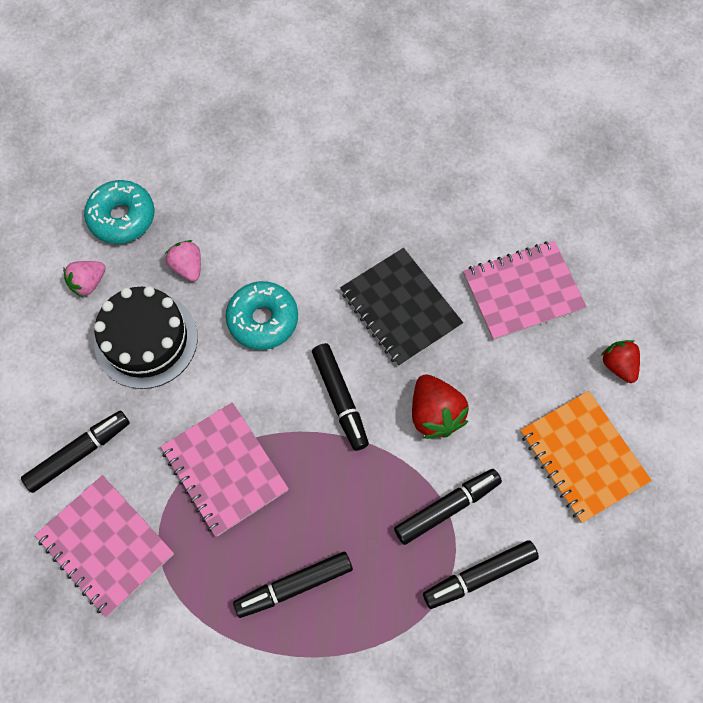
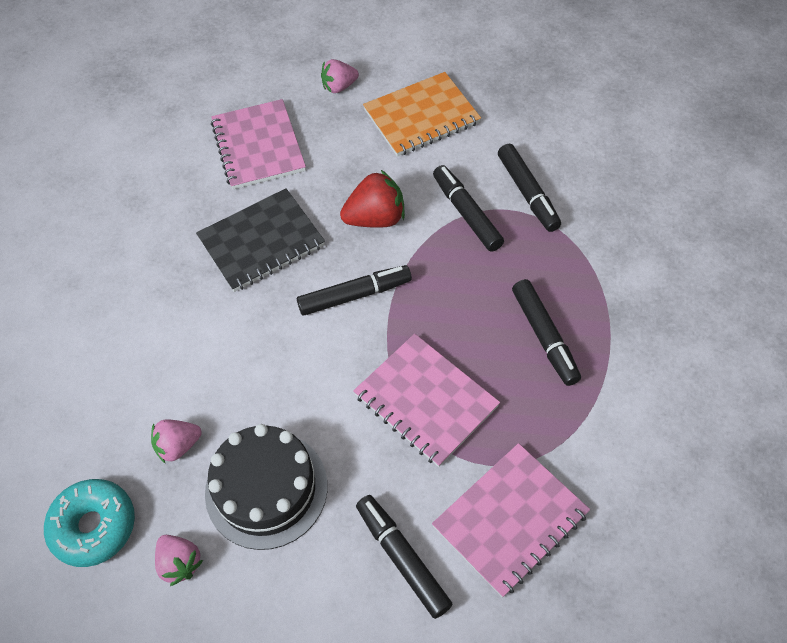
camera: 85 degrees left, 10 degrees down
(225, 469) = (426, 400): pink notebook -> pink notebook turned 75 degrees clockwise
(263, 320) = (257, 366): turquoise donut -> none
(618, 365) = (339, 87): red strawberry -> pink strawberry

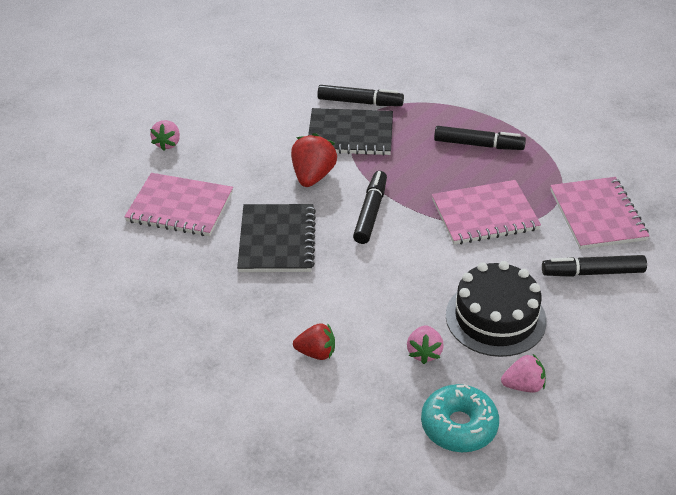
camera: 60 degrees left, 15 degrees down
(129, 354) = (316, 353): none -> red strawberry
(421, 116) = (242, 118): orange notebook -> none
(466, 213) = (350, 134): black marker -> black notebook

